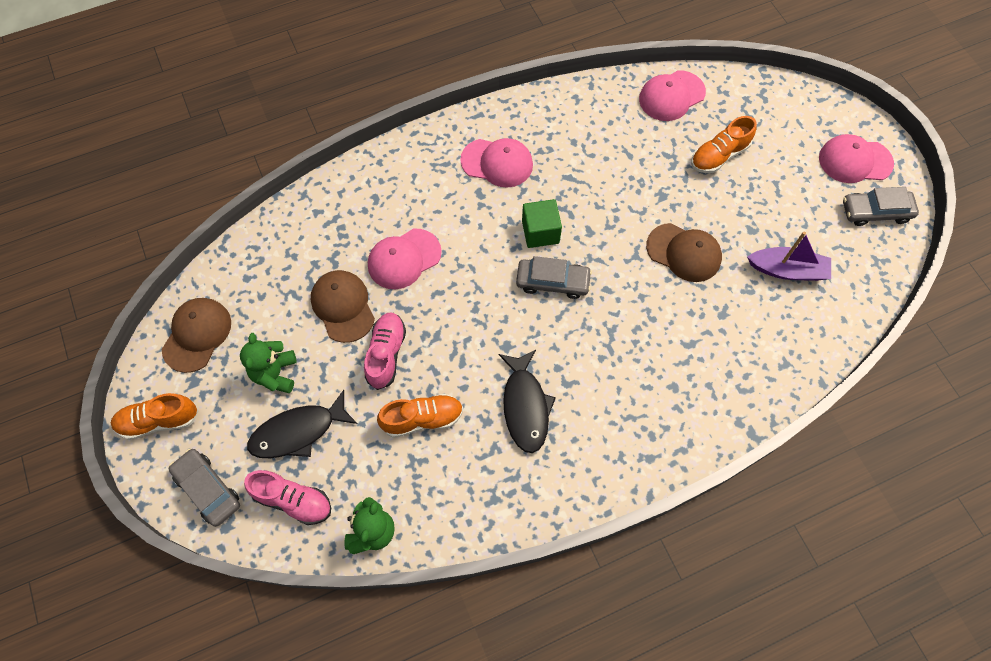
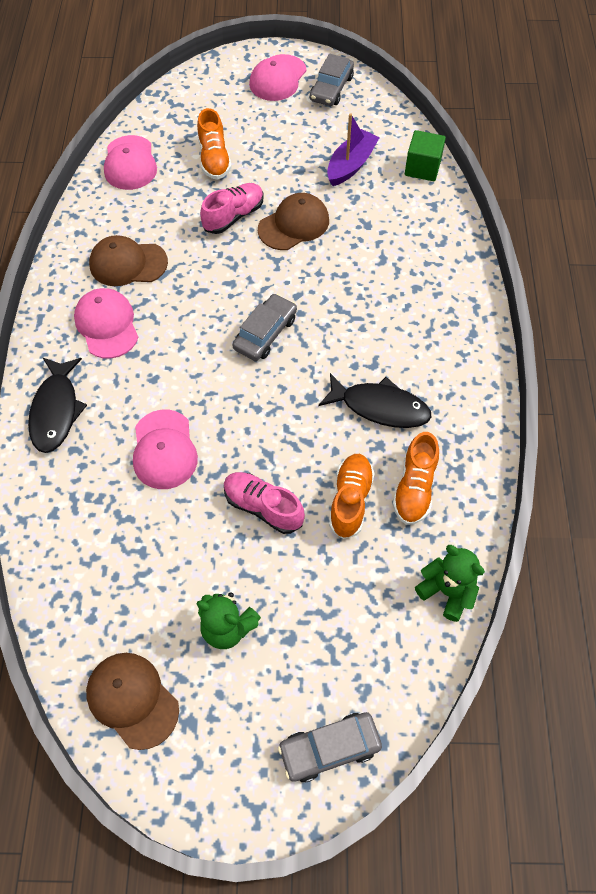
camera: 65 degrees left, 5 degrees down
(159, 421) = (219, 781): orange shoe -> orange shoe (414, 488)
(293, 500) = (382, 658): pink shoe -> pink shoe (233, 216)
(298, 432) = (307, 626): black fish -> black fish (56, 411)
(343, 306) = (185, 529): brown cap -> brown cap (128, 263)
(497, 163) = (107, 325): pink cap -> pink cap turned 60 degrees counterclockwise
(540, 232) = (207, 321): green cube -> green cube (422, 168)

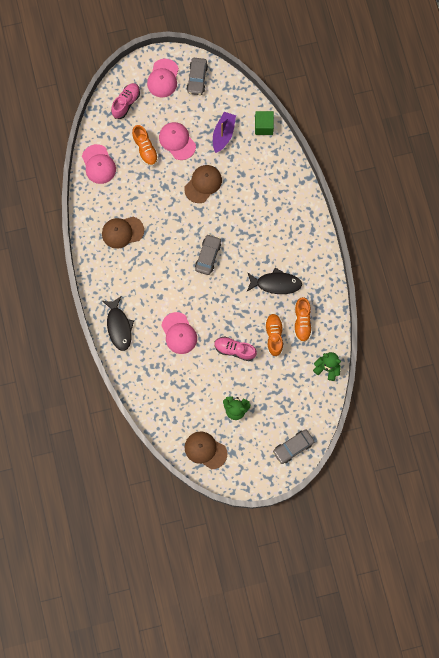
camera: 15 degrees left, 15 degrees up
(107, 325) = (125, 272): pink cap -> pink cap (177, 141)
(233, 216) = (169, 186): pink shoe -> pink shoe (126, 103)

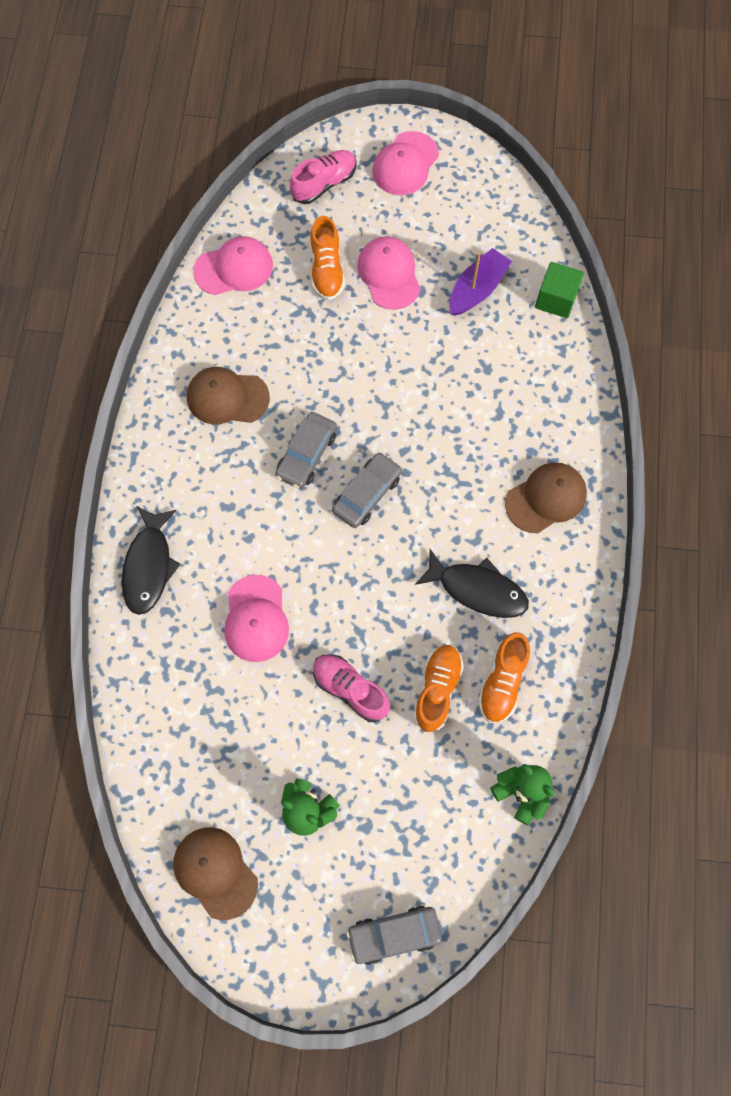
camera: 20 degrees right, 5 degrees down
(98, 164) = (234, 268): pink cap -> pink cap turned 105 degrees counterclockwise
(197, 78) = (465, 183): grey car -> grey car (306, 454)
(203, 184) = (407, 362): brown cap -> brown cap (546, 498)

